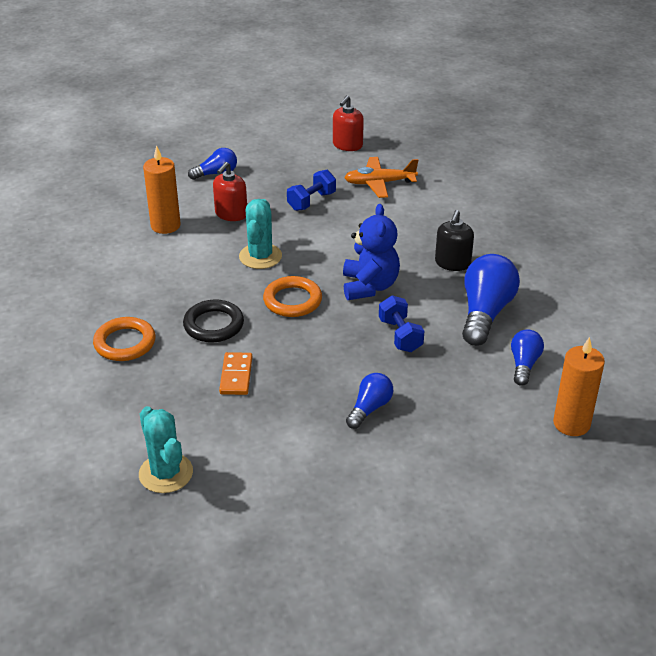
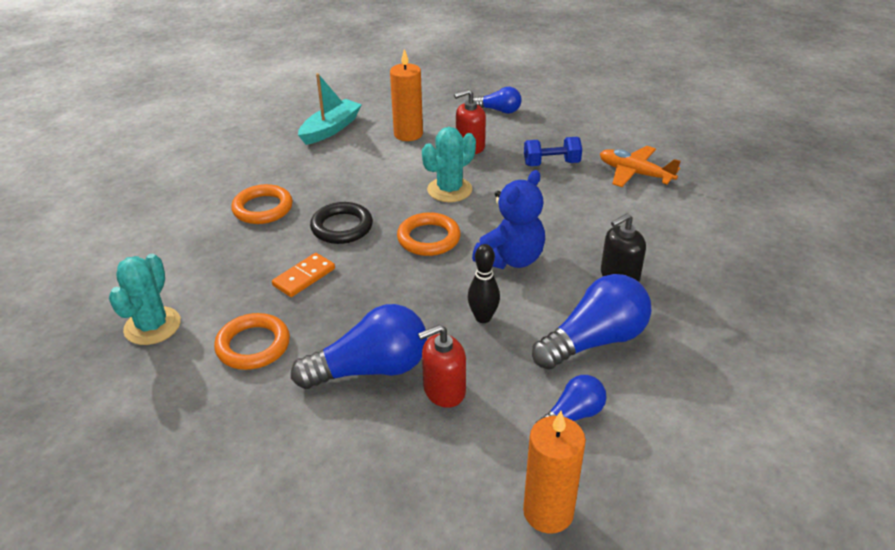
camera: 40 degrees right, 0 degrees up
(89, 250) = (331, 129): none -> turquoise boat
(266, 441) = (253, 345): none -> orange ring
(347, 145) = (644, 130): red soap dispenser -> red soap dispenser (444, 390)
(369, 408) = (370, 369): blue light bulb -> blue light bulb, size x1.77
(400, 335) = (483, 318): blue dumbbell -> black bowling pin

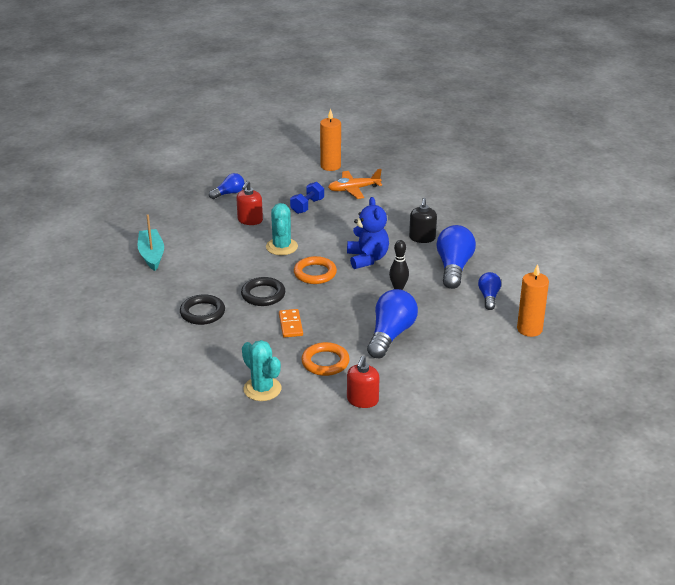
camera: 50 degrees left, 5 degrees down
(263, 208) = (202, 313): orange ring -> black ring
(408, 134) = (203, 233): orange candle -> orange candle (330, 166)
(444, 390) = (431, 321): red soap dispenser -> red soap dispenser (362, 400)

